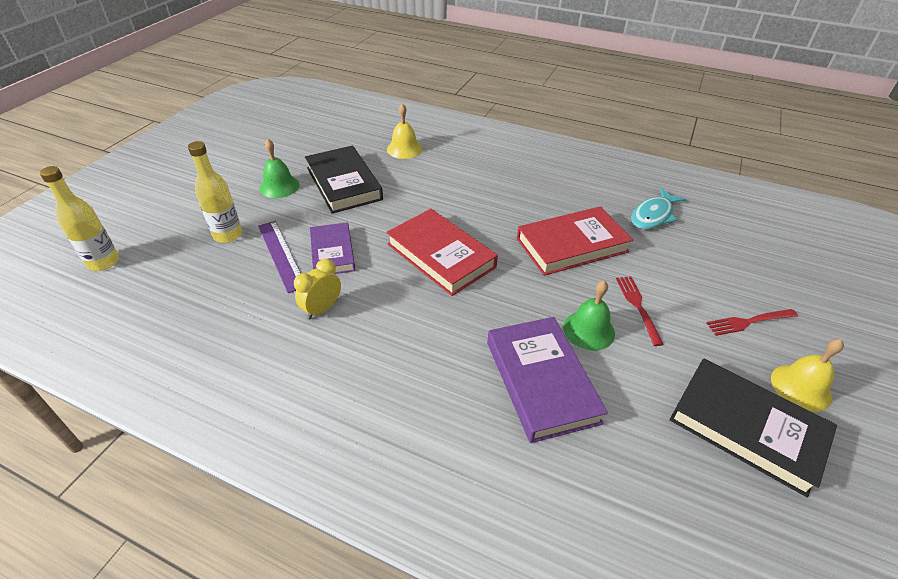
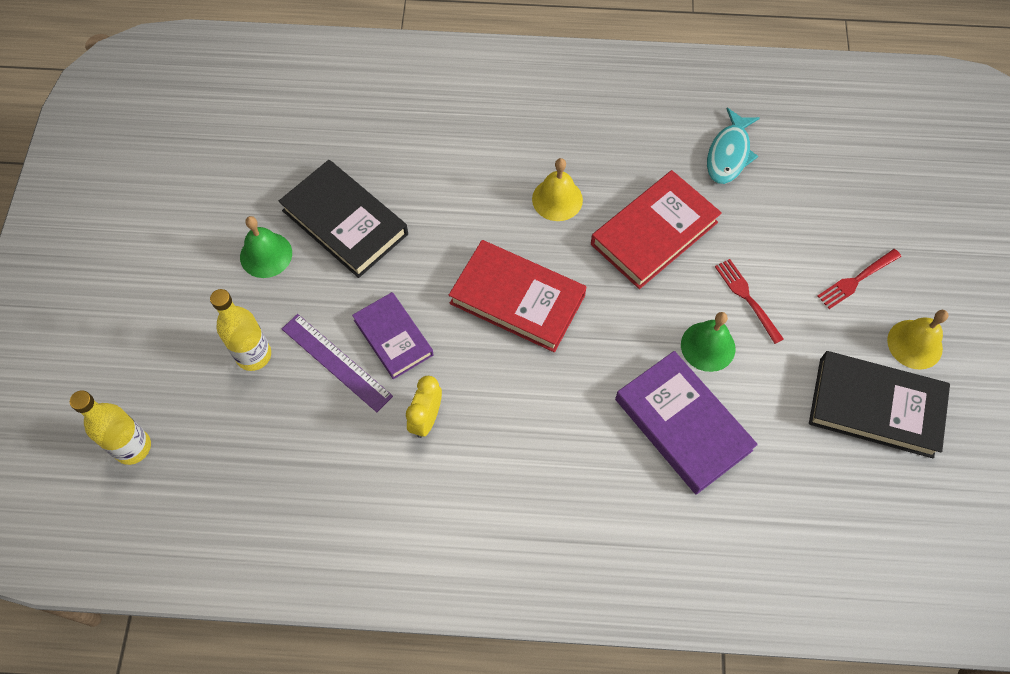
camera: 20 degrees left, 20 degrees up
(404, 149) = (389, 132): yellow bell -> yellow bell (557, 199)

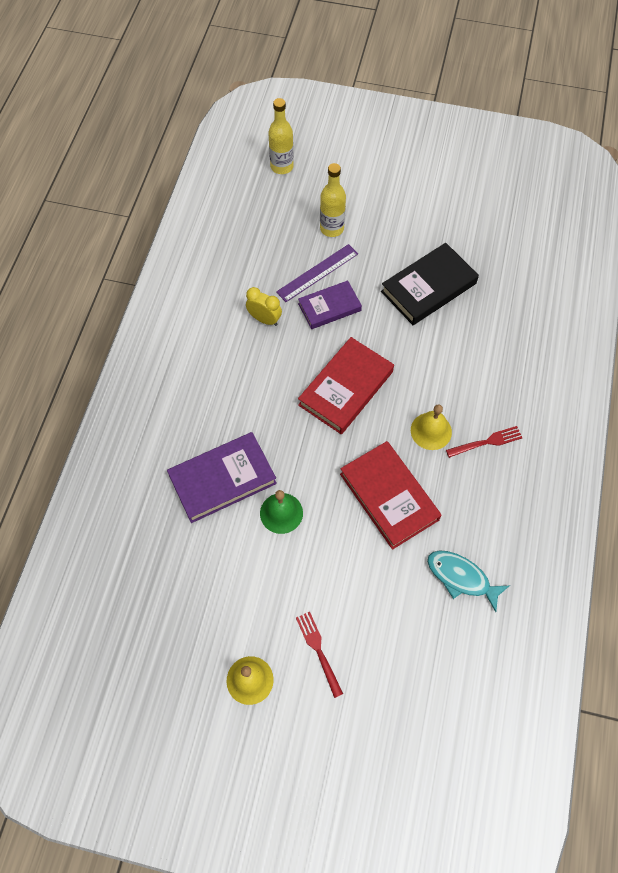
camera: 100 degrees right, 0 degrees up
(266, 255) = (408, 239): green bell -> none
(747, 298) = (317, 554): red fork -> red fork (487, 442)
(875, 407) = (203, 627): black book -> none

